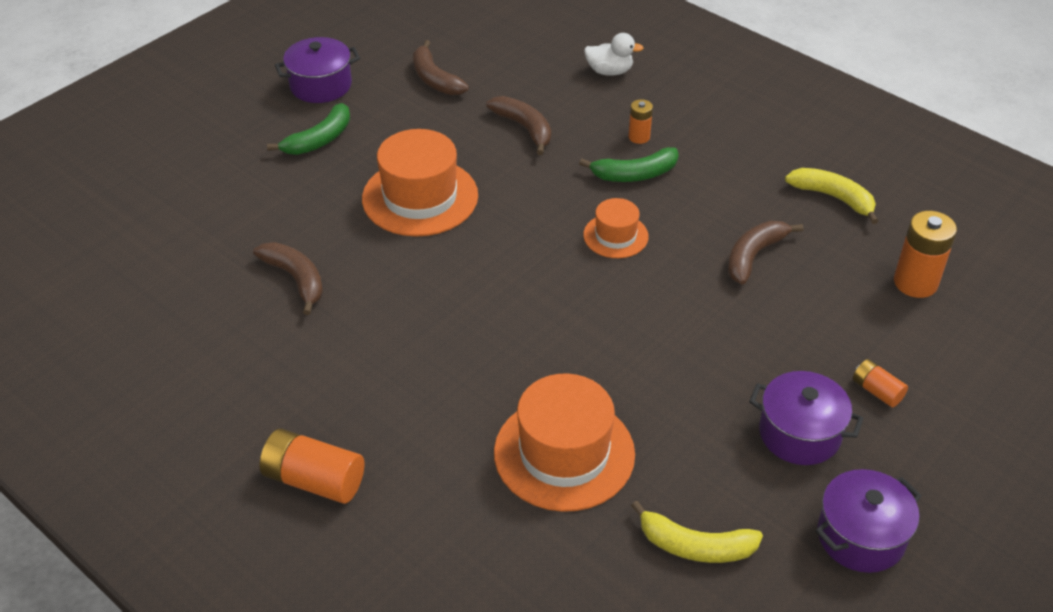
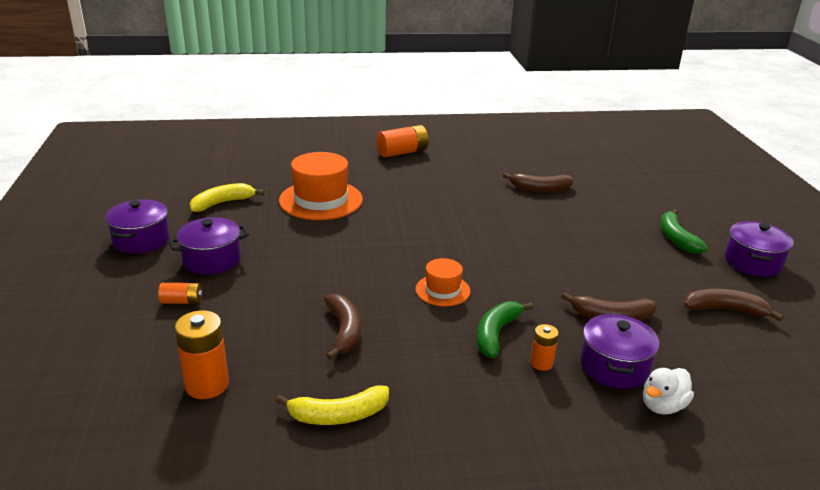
camera: 130 degrees right, 15 degrees down
(420, 197) = (572, 245): orange hat -> none
(594, 104) = (614, 367): none -> purple pot

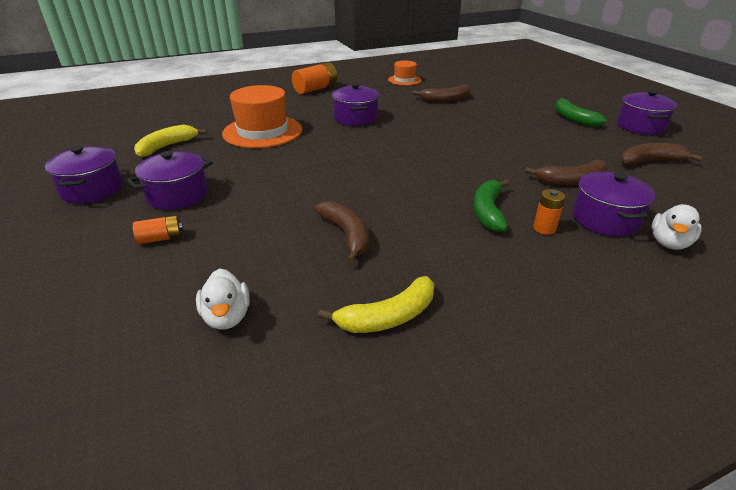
camera: 15 degrees left, 5 degrees up
(207, 385) = (227, 317): orange battery -> white duck
(425, 198) = (356, 118): none -> purple pot
(442, 290) = (417, 185): orange hat -> orange hat (404, 80)

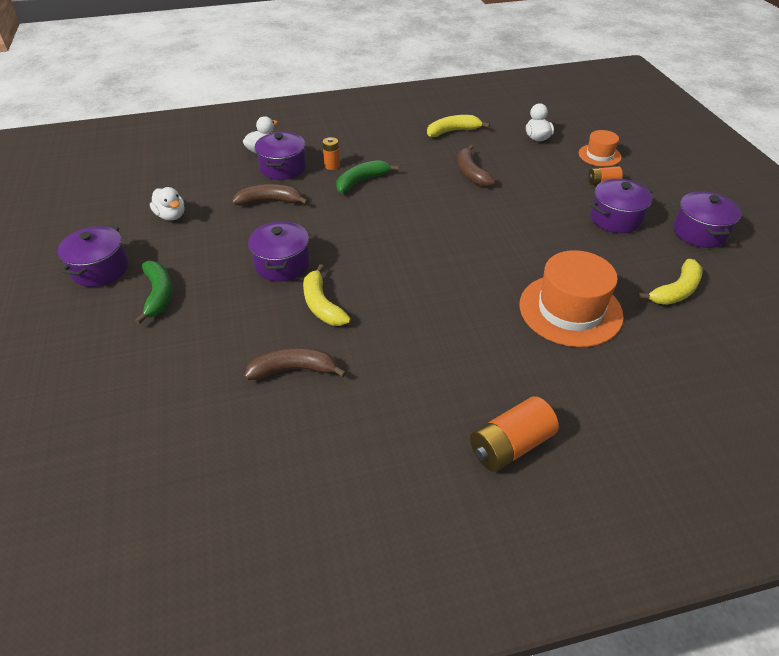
camera: 170 degrees left, 10 degrees up
(356, 118) = (446, 329): purple pot -> purple pot (282, 264)
(404, 80) = (328, 469): orange hat -> orange hat (599, 155)
(450, 122) = (322, 305): none -> yellow banana
(488, 211) = (362, 181): green banana -> green banana turned 150 degrees counterclockwise
(650, 161) = (171, 216): brown banana -> white duck

